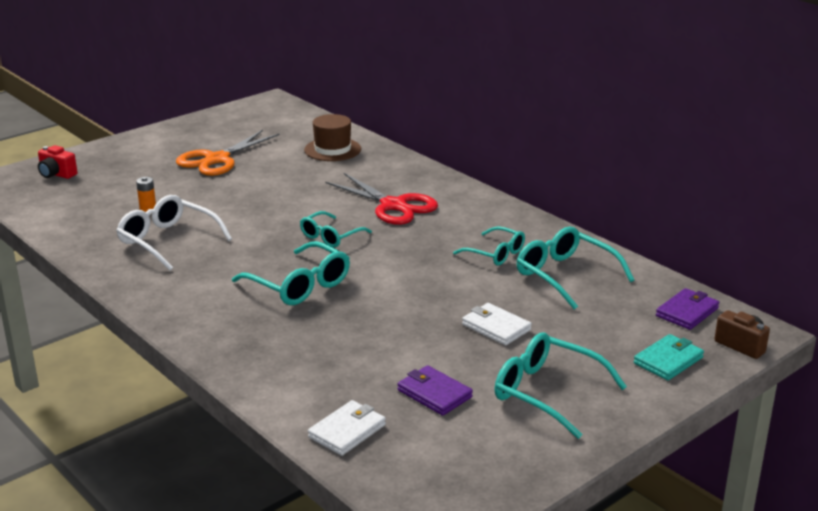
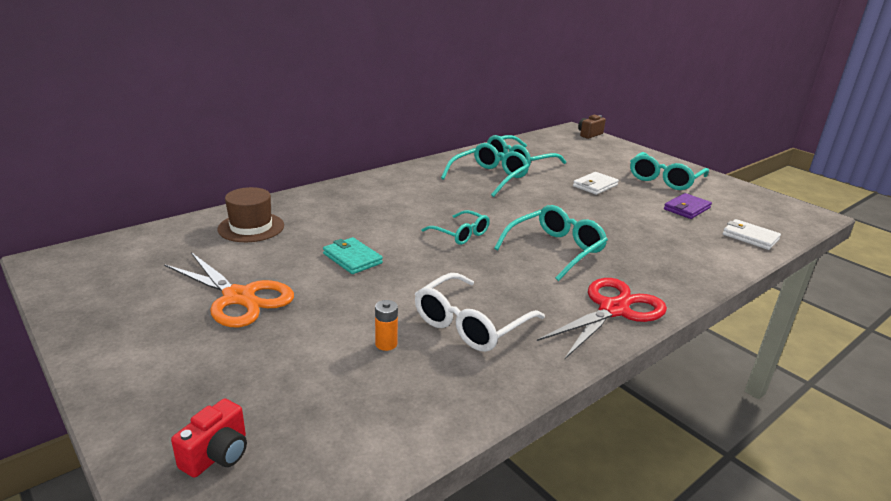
camera: 90 degrees left, 0 degrees up
(393, 205) = (399, 206): red scissors -> red scissors (613, 310)
(495, 254) = (489, 177): turquoise glasses -> turquoise glasses, size x1.54
(668, 360) = (613, 150): turquoise wallet -> turquoise wallet (352, 258)
(687, 312) = (557, 140): purple wallet -> none

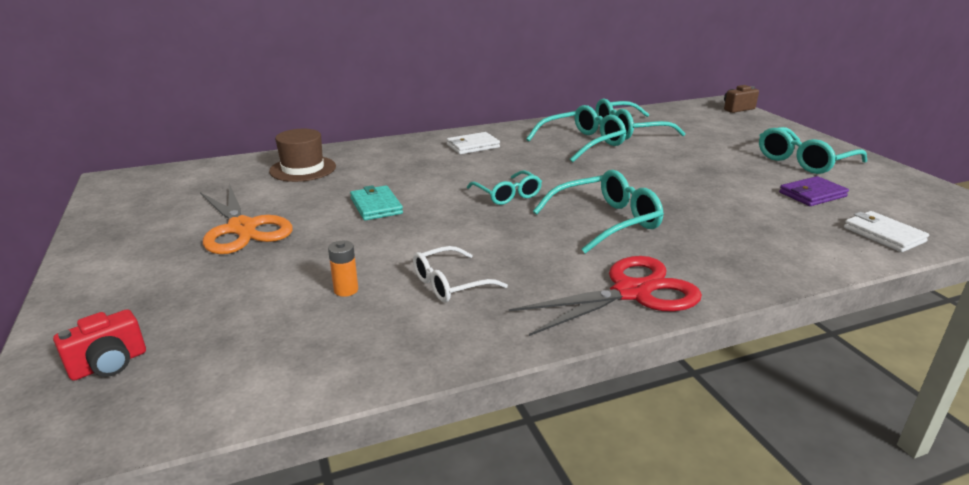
camera: 20 degrees right, 0 degrees up
(470, 324) = (450, 284): white glasses -> white glasses, size x0.65
(595, 185) = (705, 161): white wallet -> white wallet (473, 146)

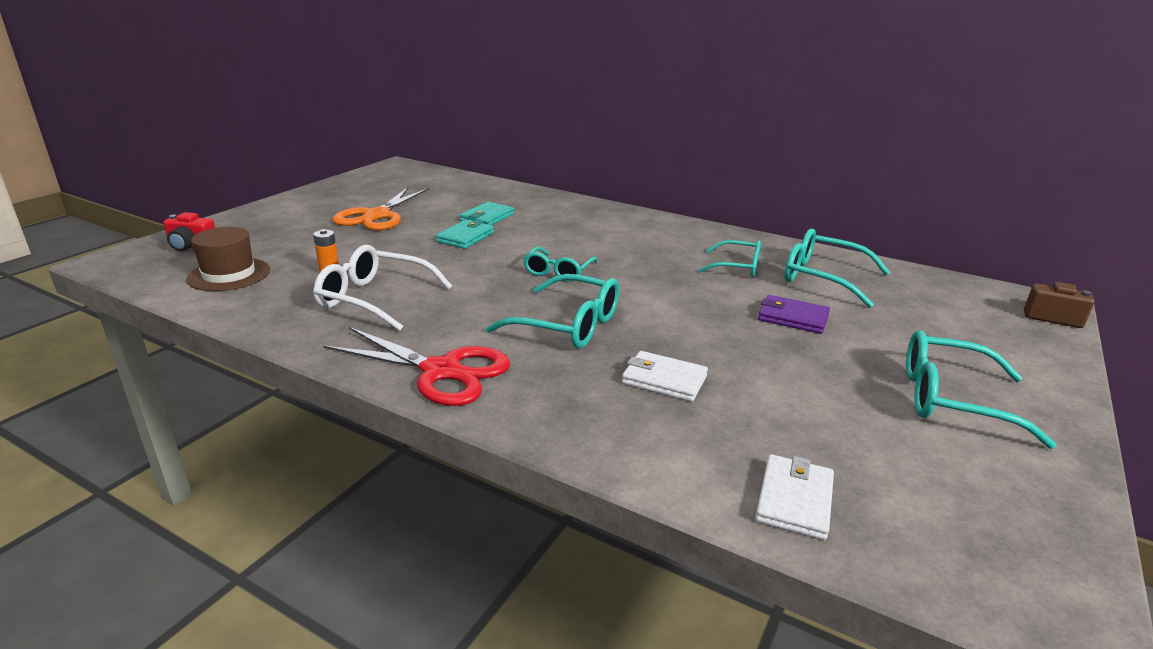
camera: 50 degrees right, 0 degrees up
(303, 169) = (491, 197): brown hat -> brown hat (229, 274)
(348, 185) = (487, 217): none -> turquoise wallet
(450, 284) = (374, 299): white glasses -> white glasses, size x1.54
(473, 146) = (637, 229): white wallet -> white wallet (664, 380)
(582, 143) = (737, 267): turquoise glasses -> turquoise glasses, size x0.65
(812, 194) = (840, 425): purple wallet -> purple wallet (792, 318)

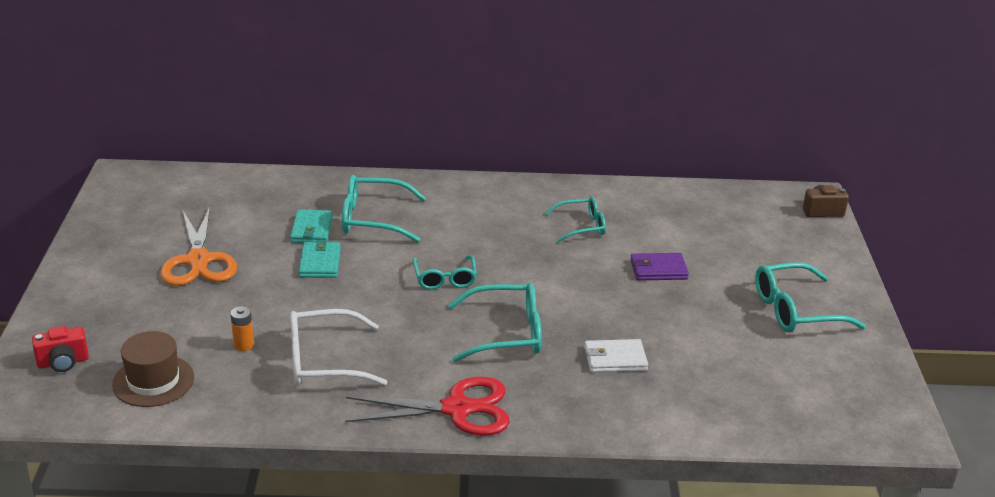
camera: 30 degrees left, 5 degrees up
(794, 500) = (751, 417): white wallet -> none
(822, 278) = (652, 218): turquoise glasses -> turquoise glasses (372, 219)

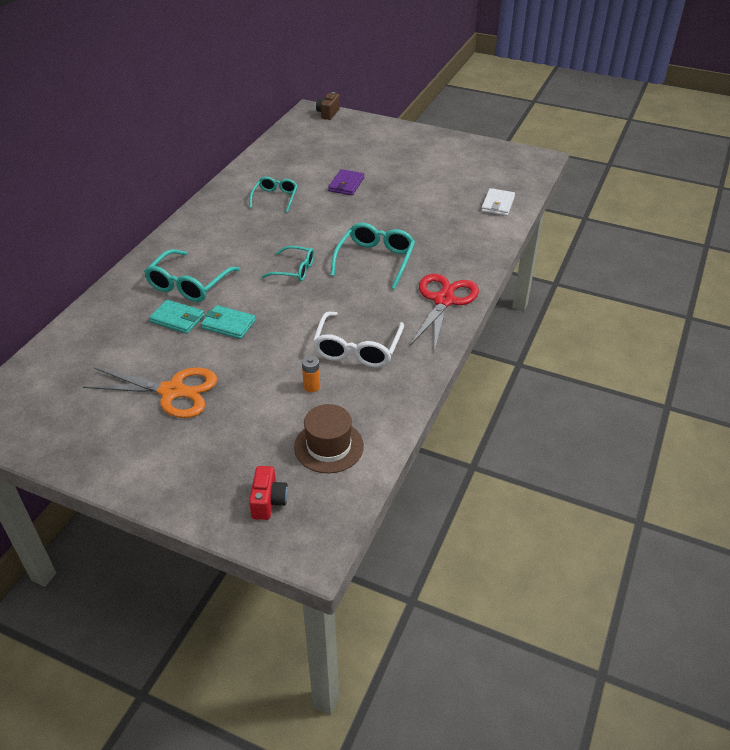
camera: 65 degrees left, 10 degrees up
(615, 359) = (427, 226): white wallet -> white wallet (497, 204)
(795, 310) = (418, 154): turquoise glasses -> none

